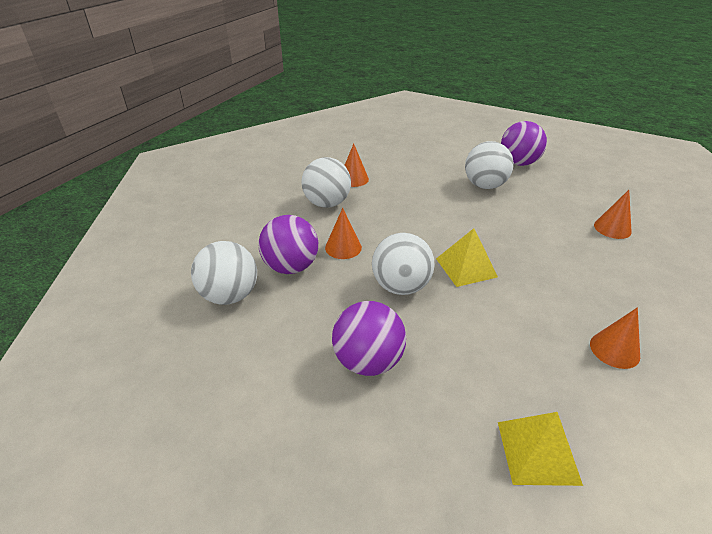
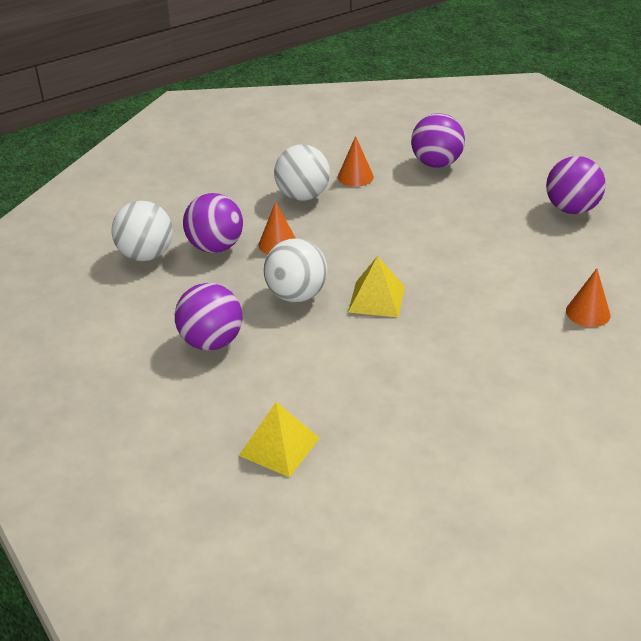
camera: 30 degrees right, 0 degrees up
(401, 156) = (436, 163): none -> purple ball
(484, 185) = (495, 224): white ball -> none
(614, 350) = (435, 411): orange cone -> none

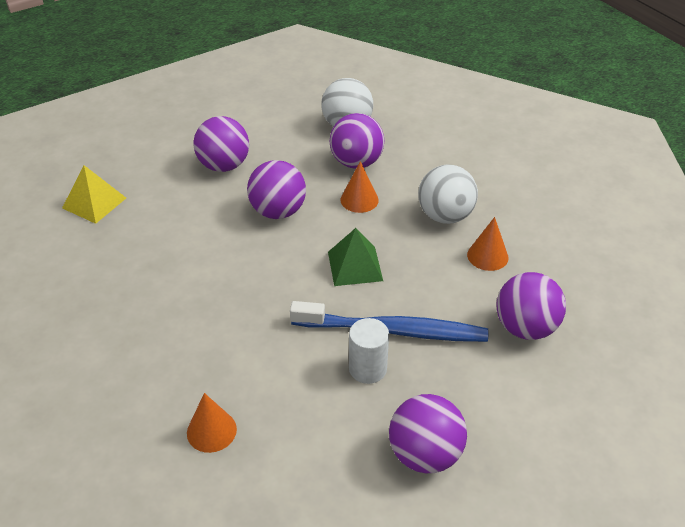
camera: 90 degrees right, 5 degrees up
(296, 295) = (278, 211): white ball -> purple ball
(375, 244) = (355, 266): none -> green pyramid
(376, 299) = (264, 263): yellow pyramid -> none
(452, 223) = (392, 330): none -> blue toothbrush
(497, 235) = (367, 368): none -> white cylinder

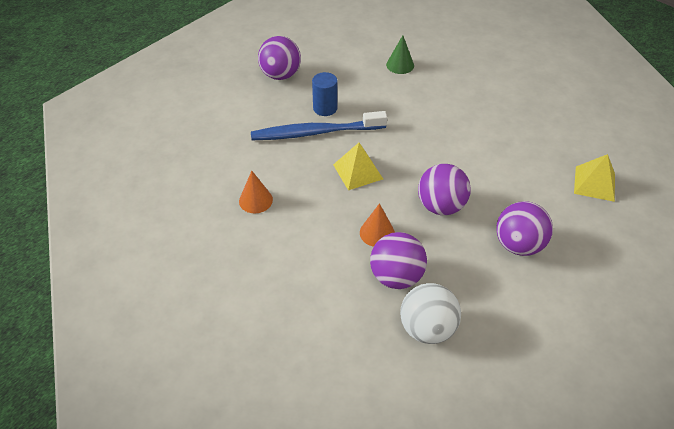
camera: 165 degrees right, 5 degrees up
(211, 431) = (400, 65): orange cone -> green cone
(355, 266) = (358, 171): green pyramid -> yellow pyramid
(367, 368) = (325, 108): white cylinder -> blue cylinder
(445, 216) = (296, 231): white ball -> none
(525, 328) = (225, 151): purple ball -> none

